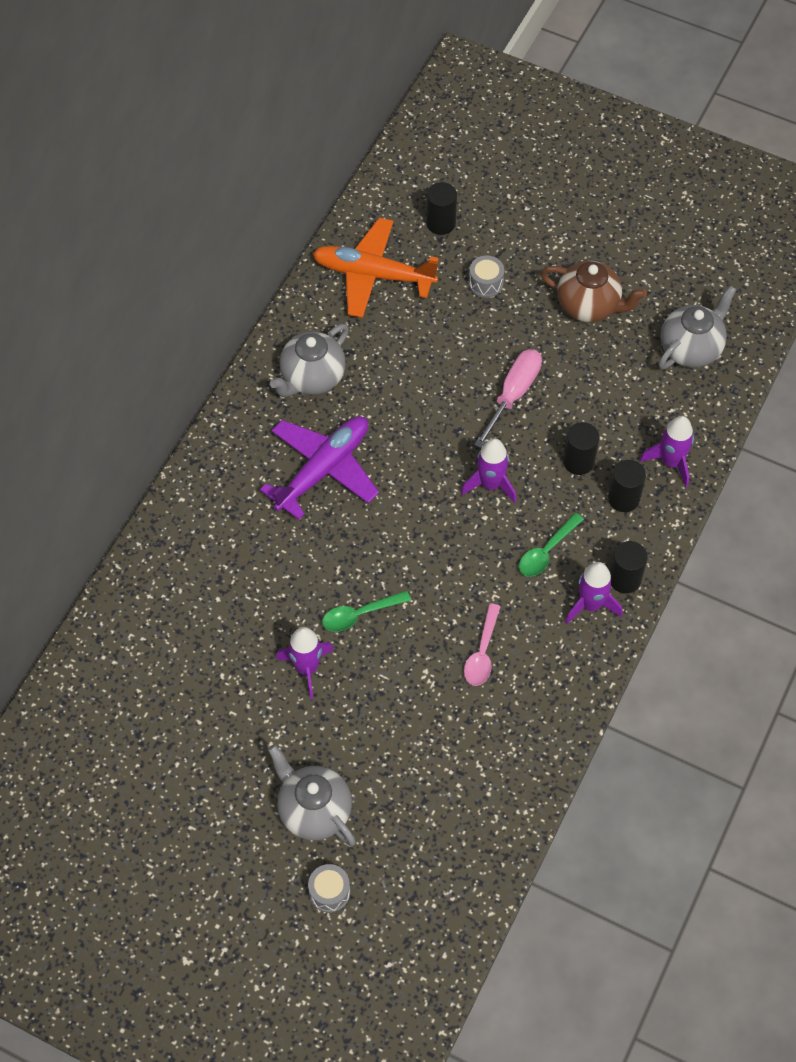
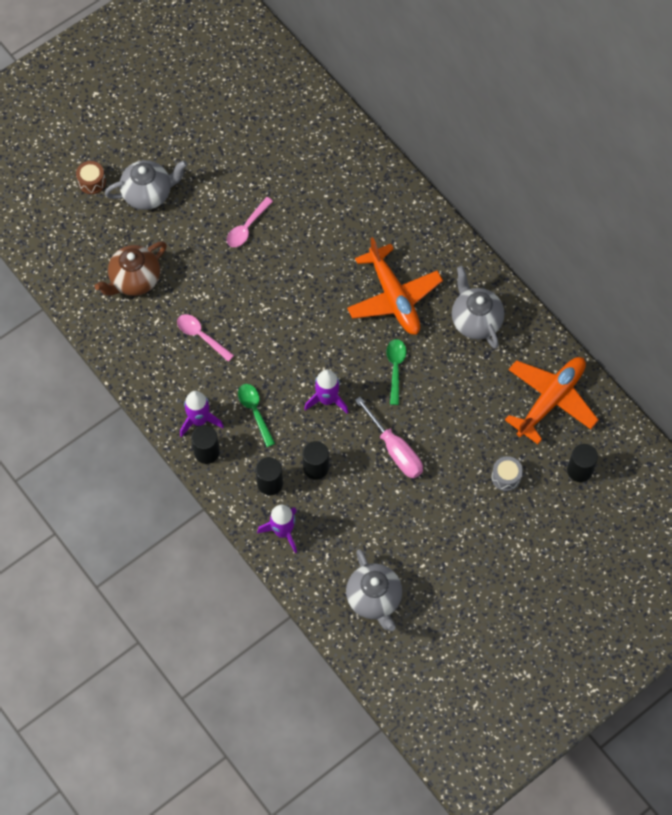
camera: 115 degrees right, 5 degrees up
(307, 668) = (247, 228): purple rocket -> pink spoon
(323, 469) = (394, 297): purple plane -> orange plane
(329, 892) = (92, 182): grey drum -> brown drum
(359, 614) = (269, 274): green spoon -> green spoon (395, 368)
(589, 306) = (449, 543): brown teapot -> brown teapot (134, 280)

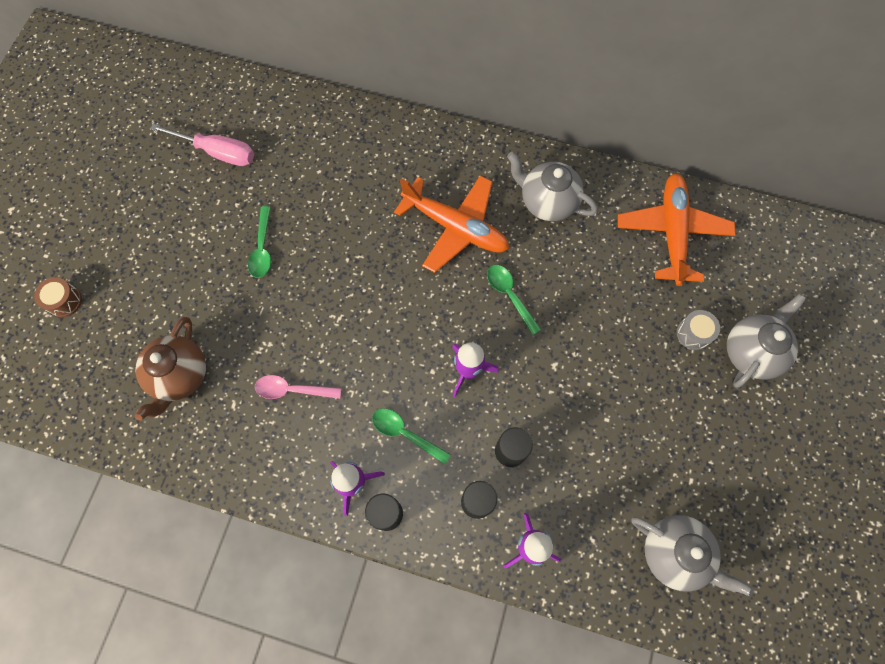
camera: 35 degrees left, 5 degrees up
(148, 194) = (135, 277): grey teapot -> grey teapot (751, 352)
(247, 228) = (262, 249): pink spoon -> green spoon
(395, 450) = (573, 378): pink screwdriver -> pink screwdriver (218, 152)
(579, 470) = (750, 281): black cylinder -> none

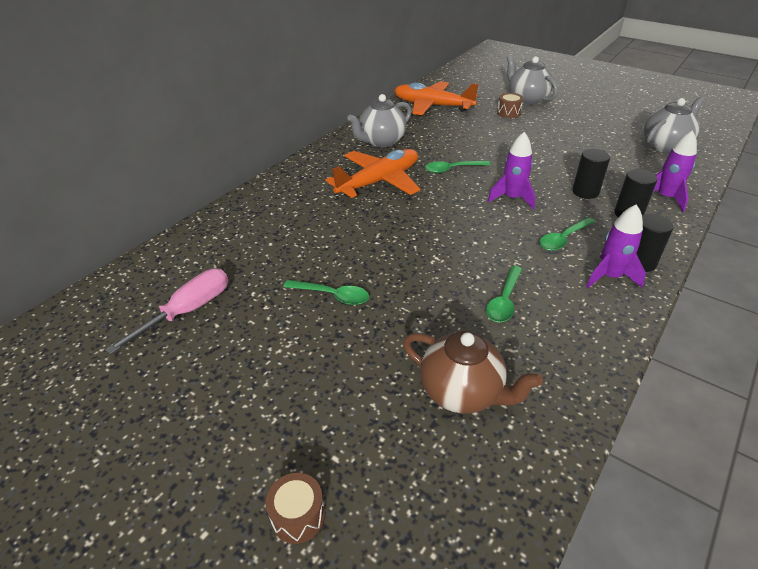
camera: 70 degrees left, 30 degrees down
(292, 390) = (504, 301): pink spoon -> green spoon
(693, 333) = (509, 113): grey drum -> brown drum

